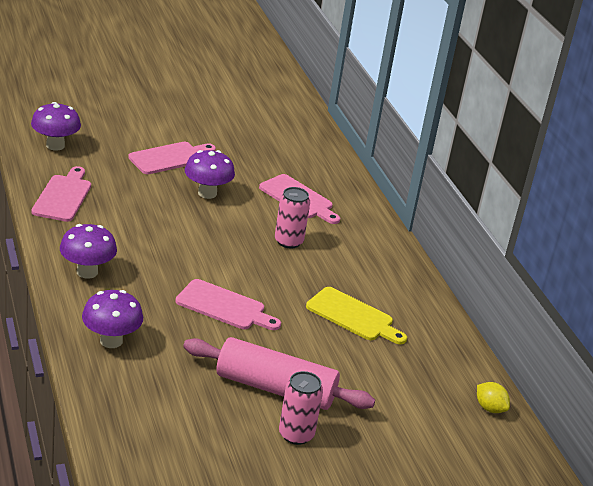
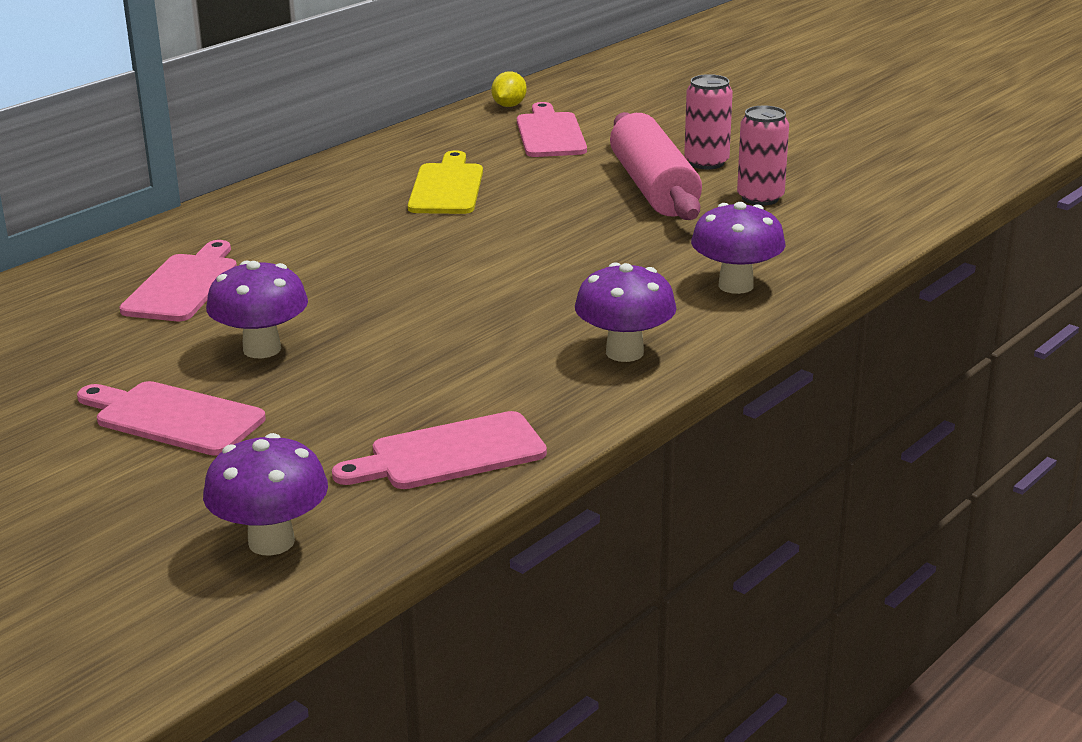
camera: 115 degrees left, 5 degrees down
(224, 306) = (549, 251): pink cutting board -> pink cutting board (550, 134)
(288, 241) = (324, 259): pink can -> pink can (760, 198)

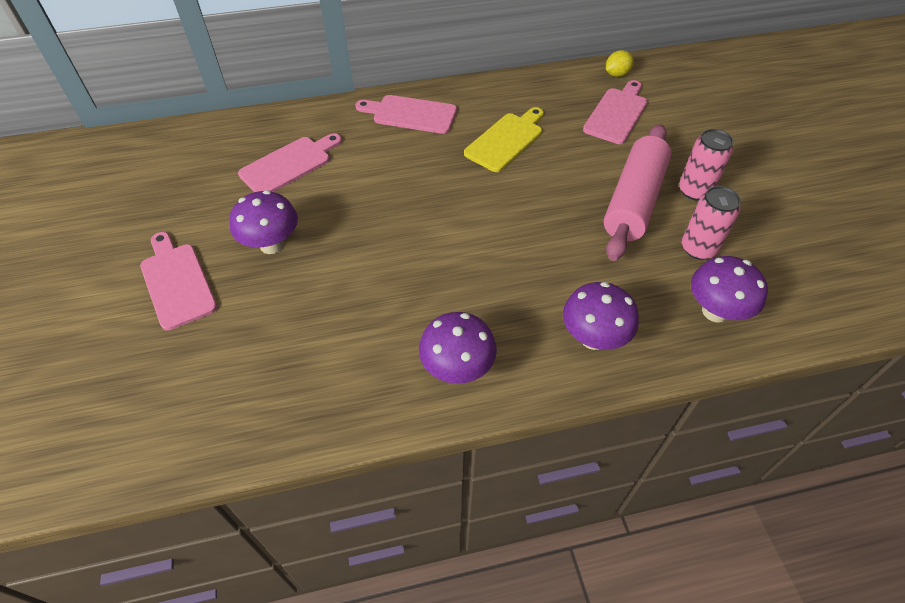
camera: 35 degrees right, 25 degrees up
(271, 542) = (113, 429): purple mushroom -> purple mushroom (715, 311)
(450, 454) = (269, 408): pink cutting board -> pink cutting board (411, 114)

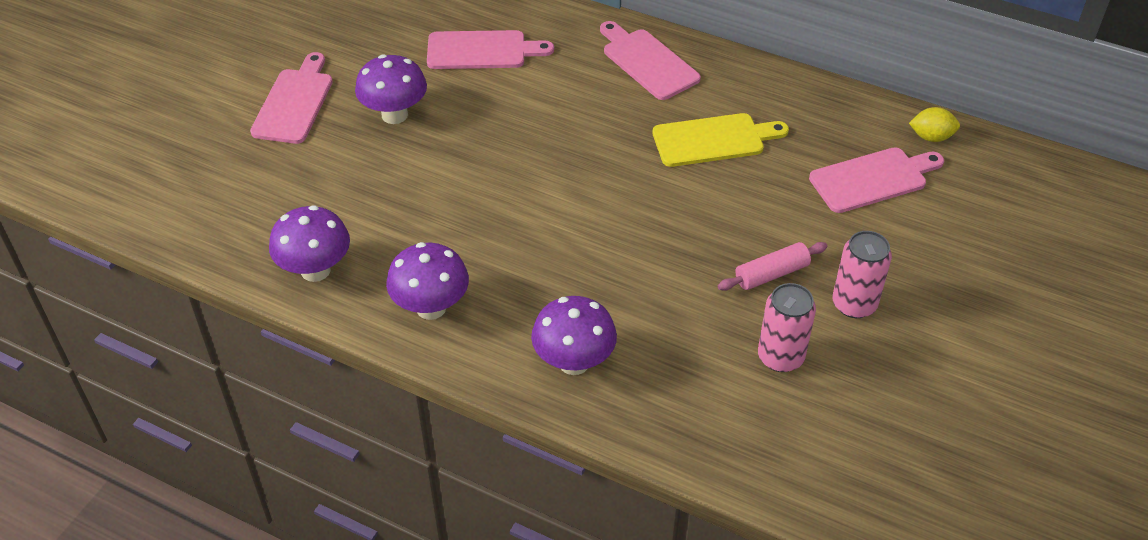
camera: 40 degrees right, 5 degrees down
(633, 201) = (771, 274): pink rolling pin -> pink rolling pin, size x0.49
(715, 311) = (719, 418): purple mushroom -> purple mushroom (315, 270)

